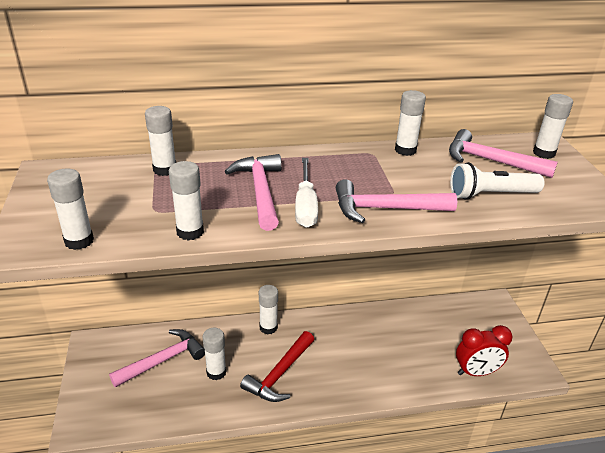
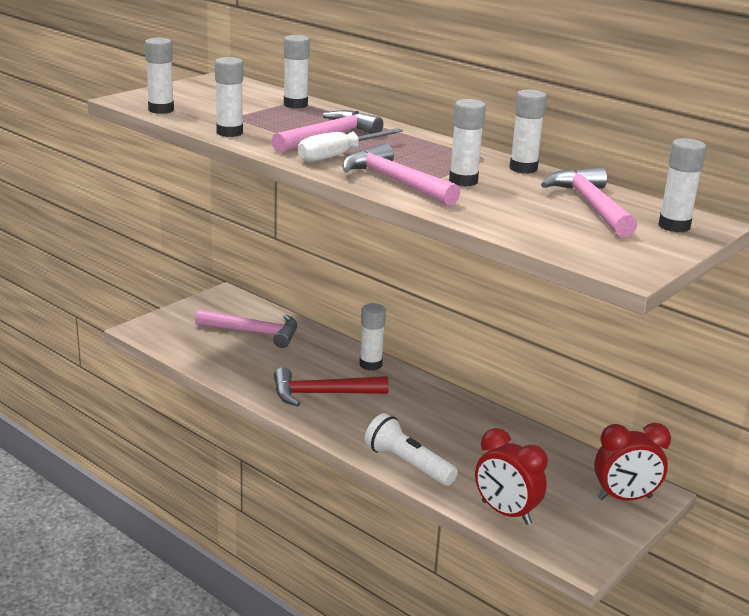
camera: 50 degrees right, 10 degrees down
(216, 372) = (277, 362): white glue stick -> white glue stick (463, 181)
(491, 195) = (516, 216): white flashlight -> white flashlight (408, 464)
(493, 315) = (624, 498): none -> red clock

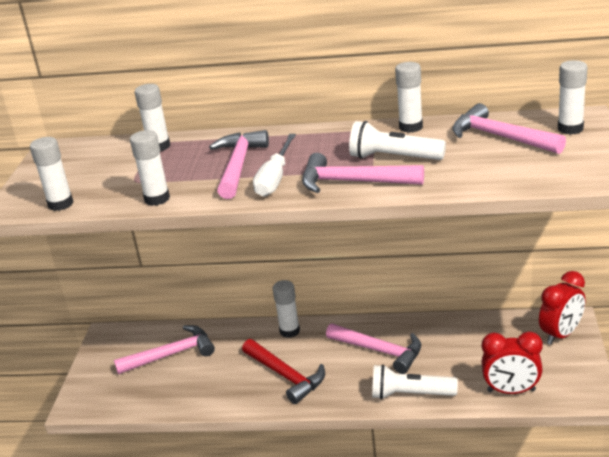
camera: 30 degrees left, 5 degrees up
(322, 394) = (286, 376): red hammer -> red hammer turned 90 degrees counterclockwise
(428, 419) = (380, 351): none -> pink hammer
(463, 181) = (394, 158): white glue stick -> white flashlight

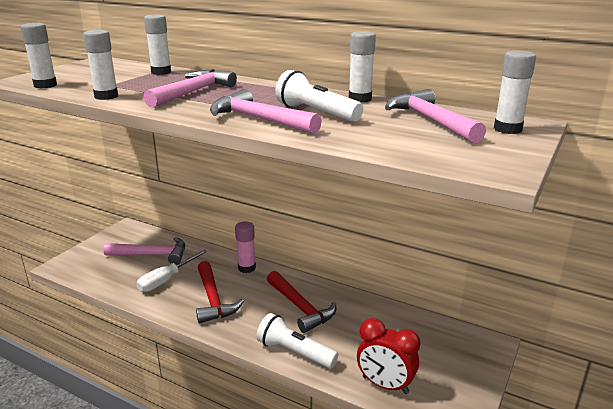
camera: 20 degrees right, 5 degrees down
(275, 178) = (205, 104): white screwdriver -> white screwdriver (166, 280)
(289, 331) = (246, 268): white glue stick -> pink glue stick
(380, 351) = (300, 307): pink hammer -> red hammer
(561, 334) = (470, 353): red clock -> none

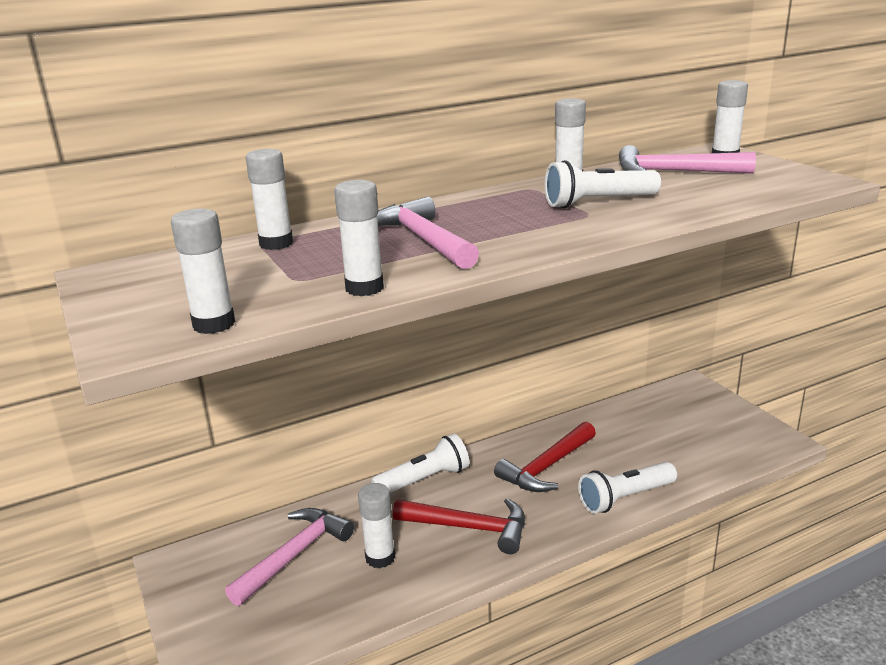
camera: 55 degrees left, 0 degrees up
(166, 280) = (380, 558): white screwdriver -> white glue stick
(246, 268) = (424, 480): pink glue stick -> white flashlight
(259, 119) = (592, 227): pink hammer -> none
(300, 307) = (547, 467): red hammer -> red hammer turned 135 degrees clockwise
(385, 385) = (714, 461): red clock -> none

